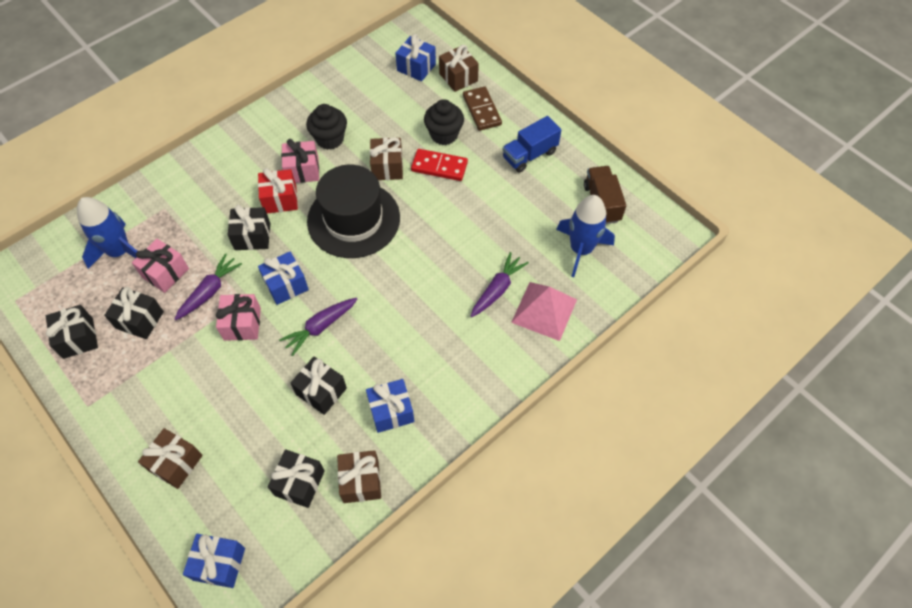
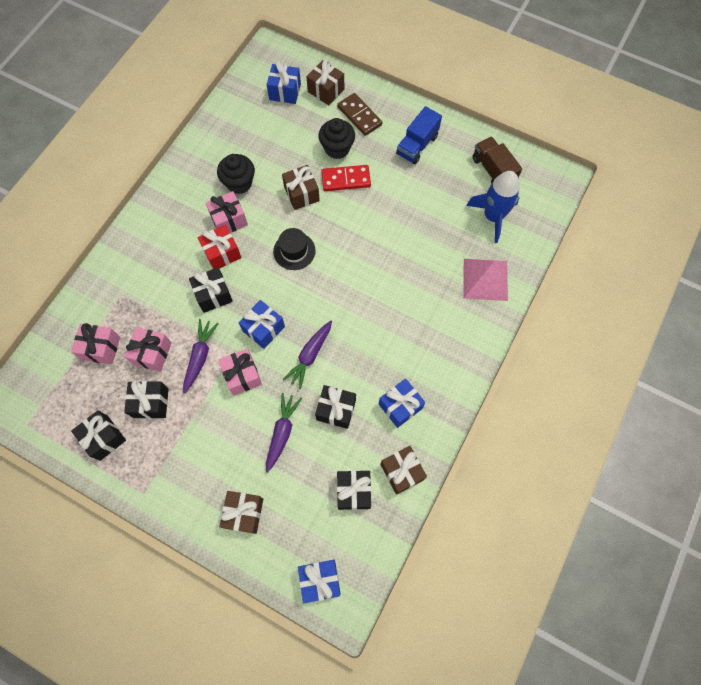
camera: 20 degrees left, 10 degrees up
(119, 252) = (101, 348): blue rocket -> pink gift
(353, 219) = (294, 251): black hat -> black hat, size x0.50
(497, 289) = (440, 273): purple carrot -> purple carrot (282, 433)

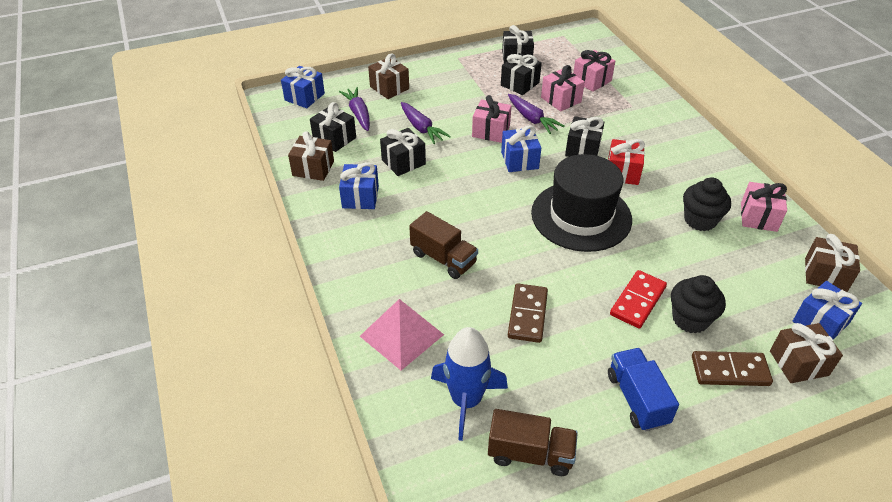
camera: 130 degrees right, 25 degrees down
(229, 220) = (658, 193): pink gift -> pink gift (758, 217)
(294, 251) = (581, 216): black hat -> black hat, size x1.98
(301, 194) = (647, 256): brown gift -> brown gift (825, 274)
(310, 355) = (465, 172): purple carrot -> purple carrot (358, 114)
(407, 303) = (443, 258): none -> brown truck
(408, 226) = (528, 315): none -> brown domino

